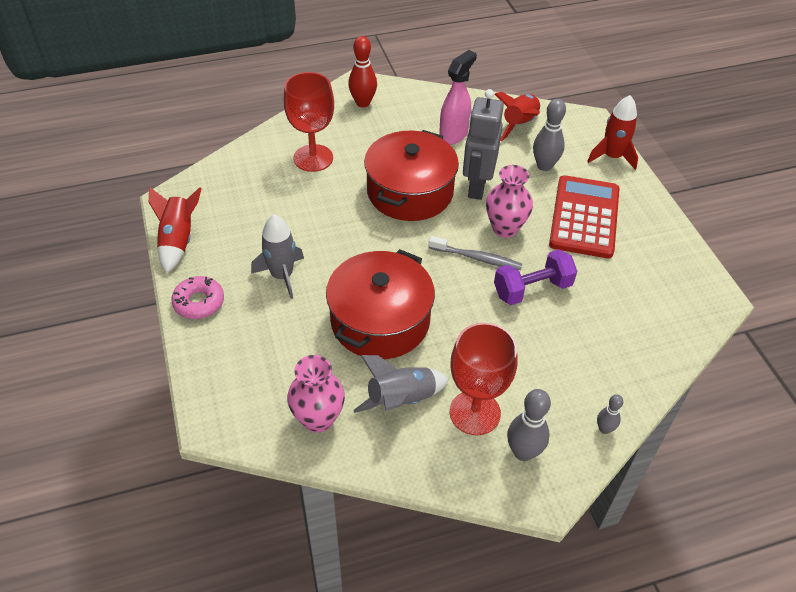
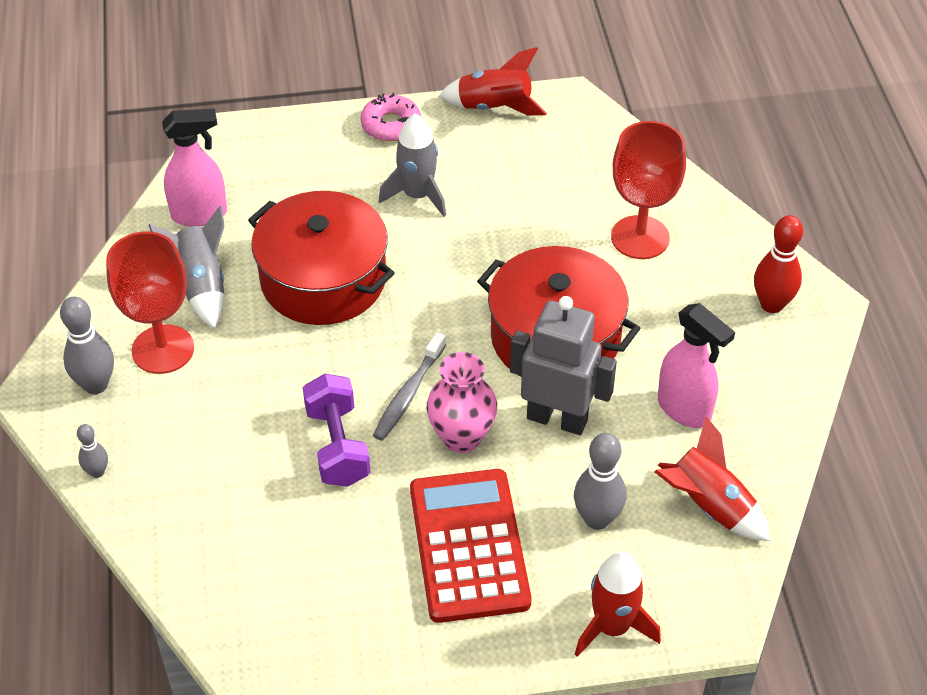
camera: 100 degrees right, 0 degrees up
(318, 419) = (200, 214): pink vase -> pink spray bottle
(584, 217) = (469, 546): red calculator -> red calculator turned 120 degrees counterclockwise

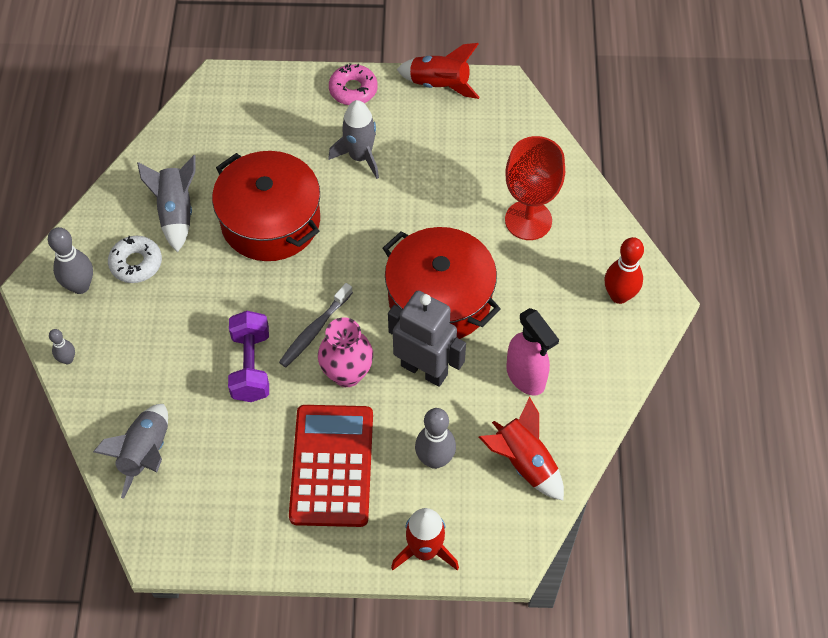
camera: 10 degrees right, 10 degrees up
(163, 349) = (136, 263): red goblet -> white donut
(200, 214) = (187, 149): pink spray bottle -> none
(225, 568) = (146, 454): none -> grey rocket

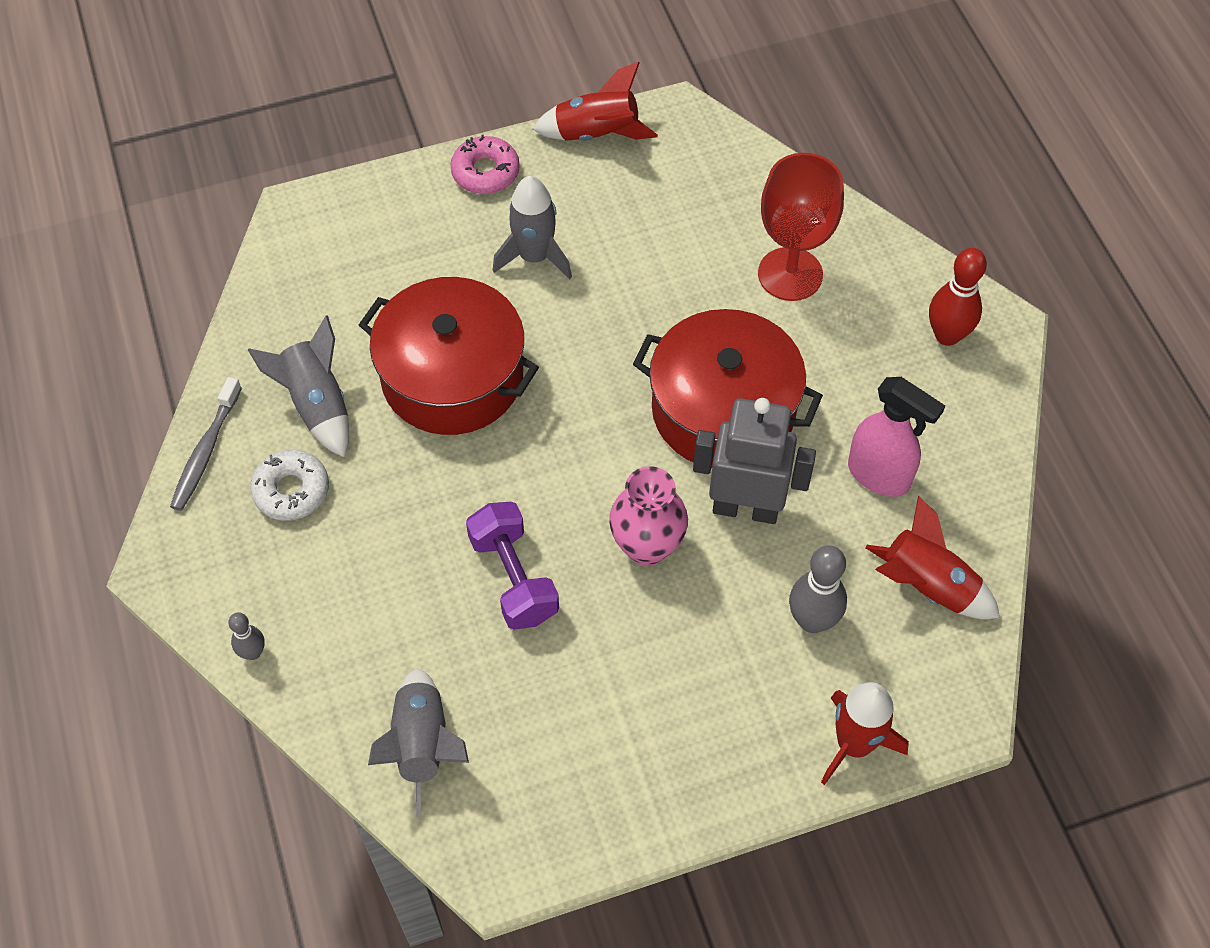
camera: 20 degrees left, 0 degrees up
(80, 286) = (225, 546): grey bowling pin -> none
(315, 330) = (578, 502): grey toothbrush -> grey toothbrush (206, 451)
(332, 466) = (682, 674): red calculator -> none

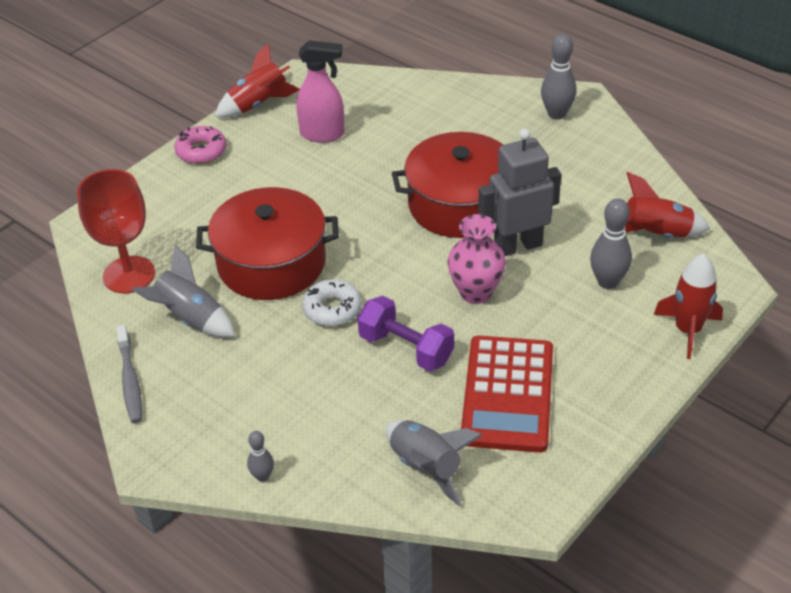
camera: 30 degrees left, 15 degrees down
(291, 490) = (212, 373): white donut -> white donut (332, 309)
(534, 257) = (272, 180): grey rocket -> none
(578, 705) = (507, 394): none -> red calculator
(790, 274) = (440, 123): red goblet -> red goblet (129, 275)
(879, 476) = (580, 195): pink spray bottle -> pink spray bottle (323, 134)
(947, 335) = (556, 114): red bowling pin -> grey bowling pin

